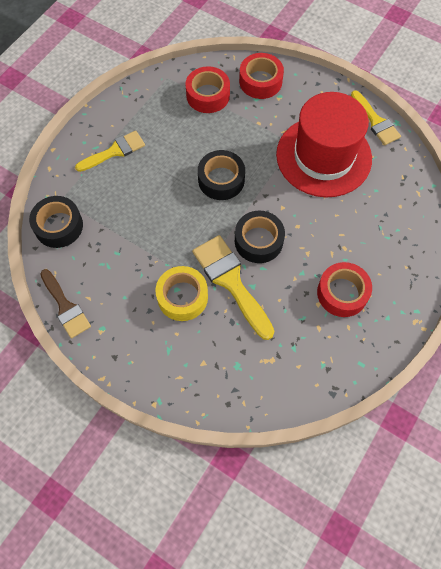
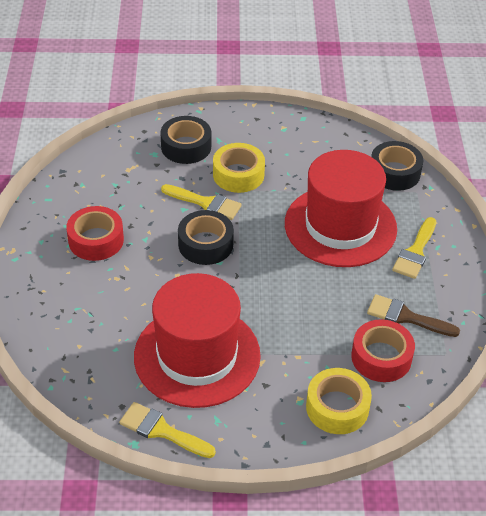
camera: 145 degrees right, 20 degrees down
(66, 307) = (326, 128): brown brush -> brown brush (406, 317)
(146, 201) = (340, 226): none -> red hat
(221, 180) = (287, 278): black tape -> black tape (186, 147)
(231, 281) = (206, 203): yellow brush -> yellow brush, size x0.66
(260, 81) = (337, 407): red tape -> yellow tape

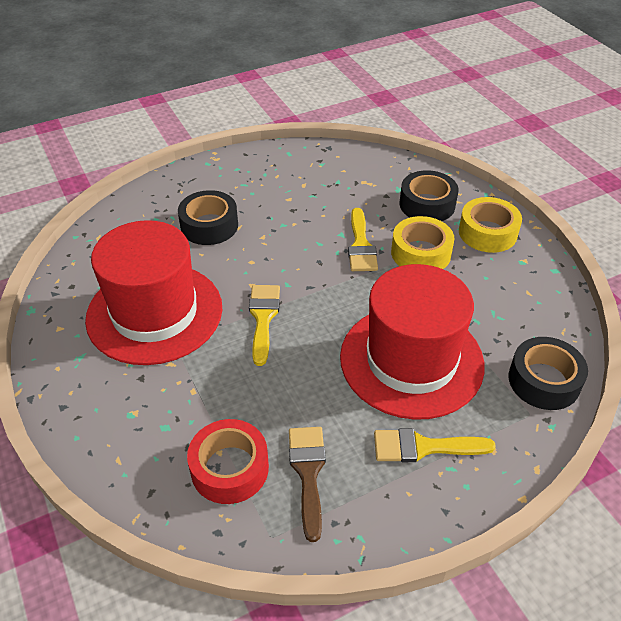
camera: 65 degrees right, 0 degrees up
(96, 240) = (259, 197): red tape -> none
(161, 430) = (52, 322): yellow brush -> yellow brush (263, 318)
(205, 244) = (304, 265): black tape -> black tape (209, 225)
(337, 407) = (135, 451): yellow tape -> yellow tape (487, 233)

